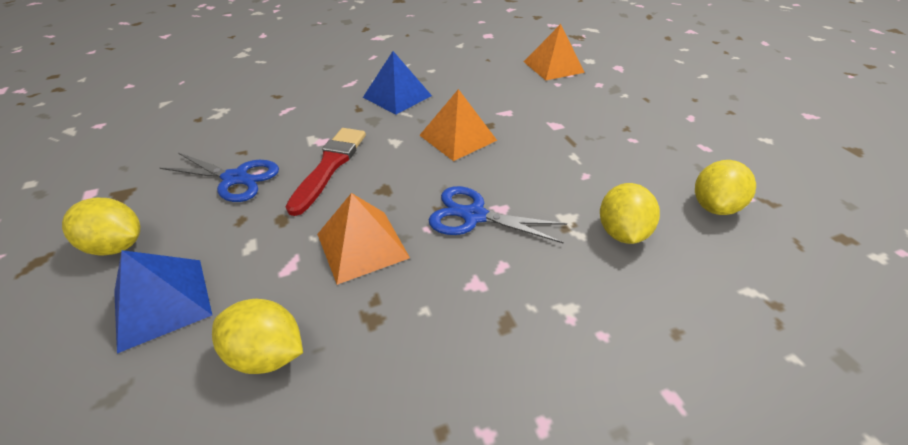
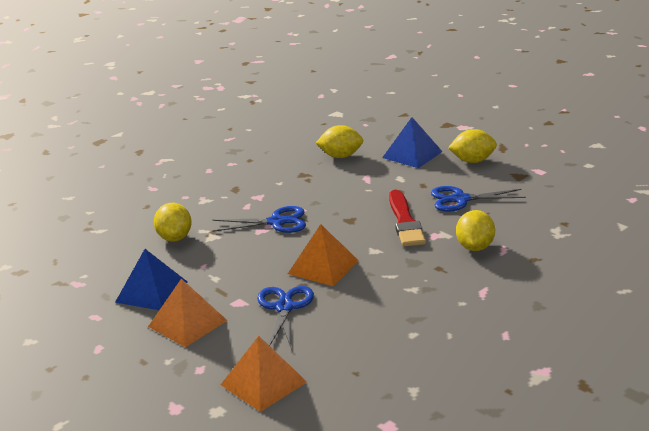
camera: 160 degrees right, 15 degrees down
(362, 245) = (335, 194): orange pyramid -> orange pyramid (187, 323)
(397, 96) = (416, 290): blue pyramid -> blue pyramid (152, 292)
(515, 110) = (284, 307): none -> blue scissors
(713, 206) = (105, 269): yellow lemon -> yellow lemon (475, 247)

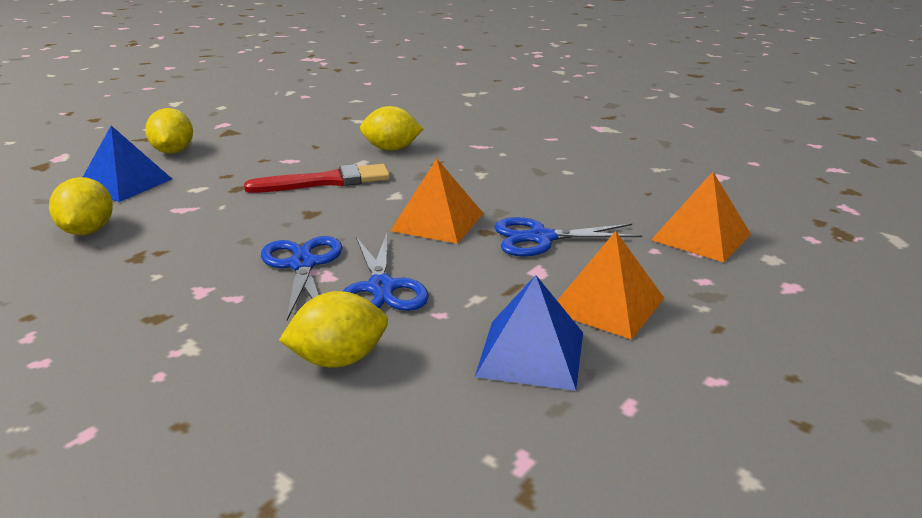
camera: 100 degrees left, 0 degrees up
(461, 199) = (276, 156): blue scissors -> blue scissors (381, 288)

